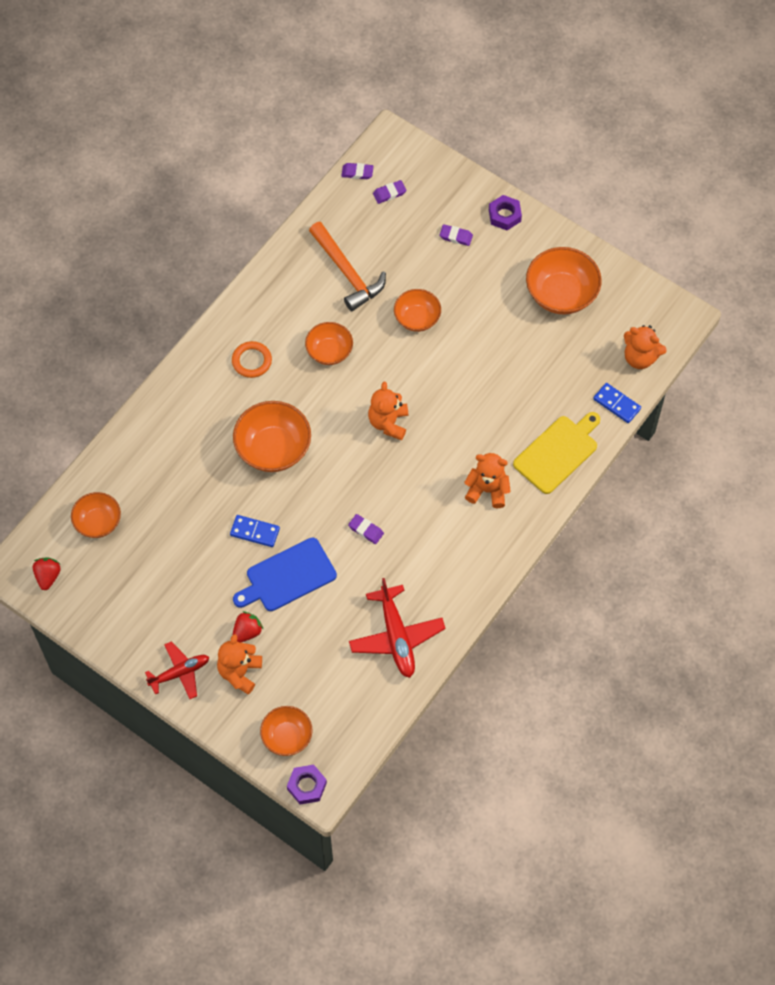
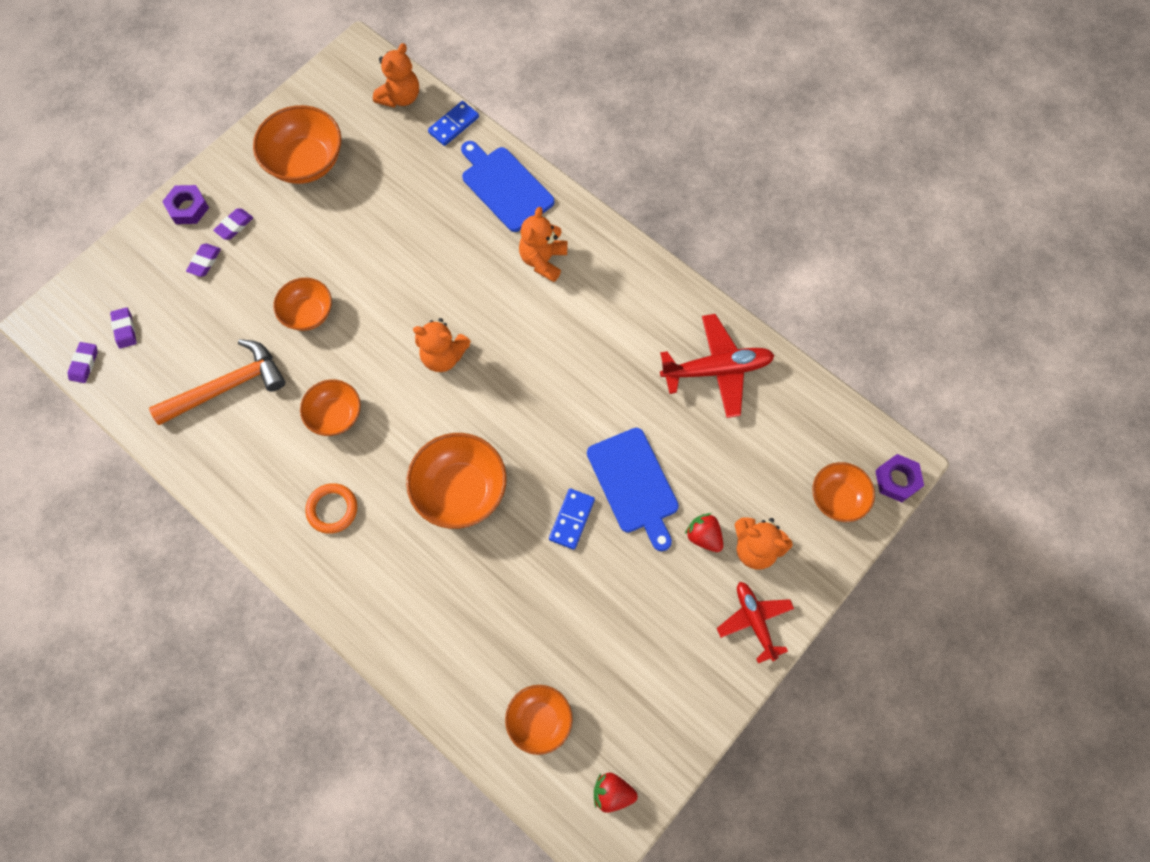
camera: 85 degrees left, 5 degrees up
(366, 530) = (581, 392): purple eraser -> purple eraser (234, 226)
(557, 452) = (505, 187): yellow cutting board -> blue cutting board

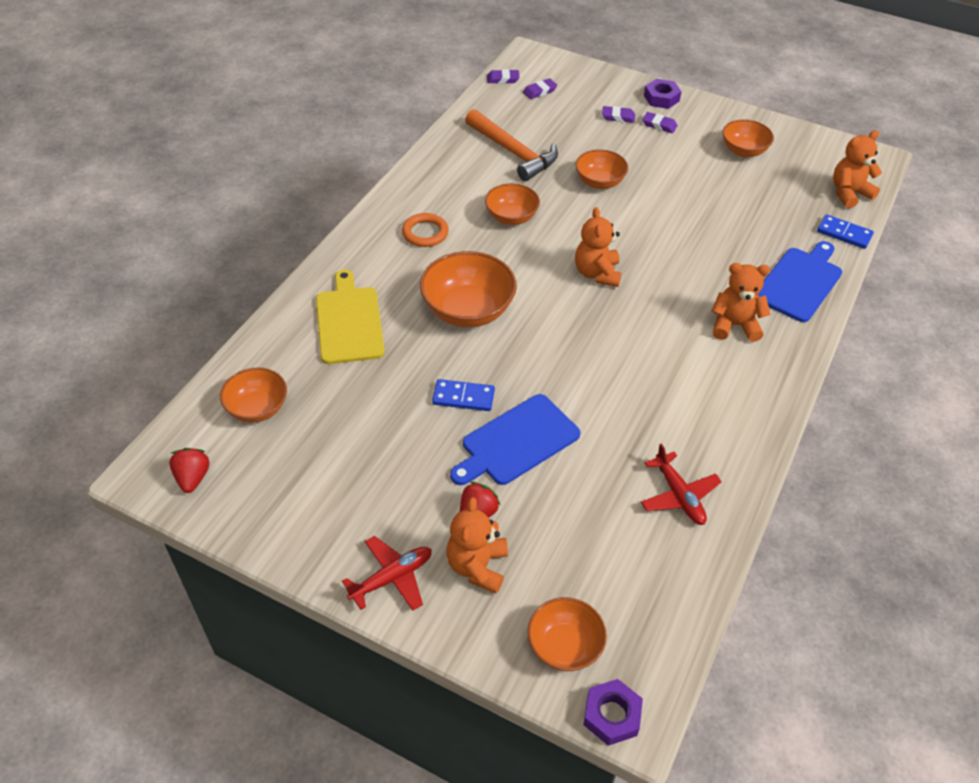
camera: 75 degrees right, 20 degrees down
(306, 162) = (743, 151): orange bowl -> orange bowl, size x0.63
(400, 97) = (849, 193): orange teddy bear -> orange teddy bear turned 135 degrees clockwise
(444, 612) = (349, 322): none -> yellow cutting board
(717, 370) = (679, 495): red plane -> red plane, size x0.66

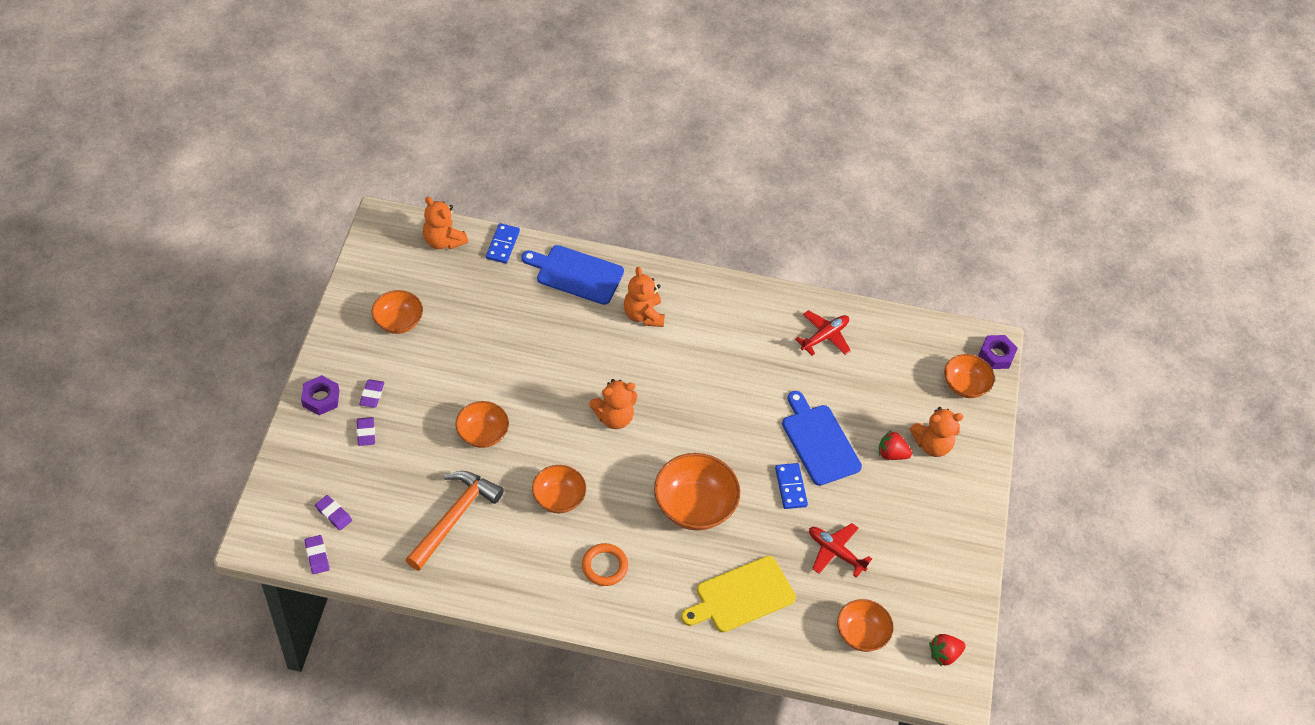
camera: 110 degrees left, 5 degrees up
(392, 578) = (963, 493): red plane -> red plane (835, 552)
(517, 442) = (819, 442): blue cutting board -> blue cutting board turned 150 degrees counterclockwise

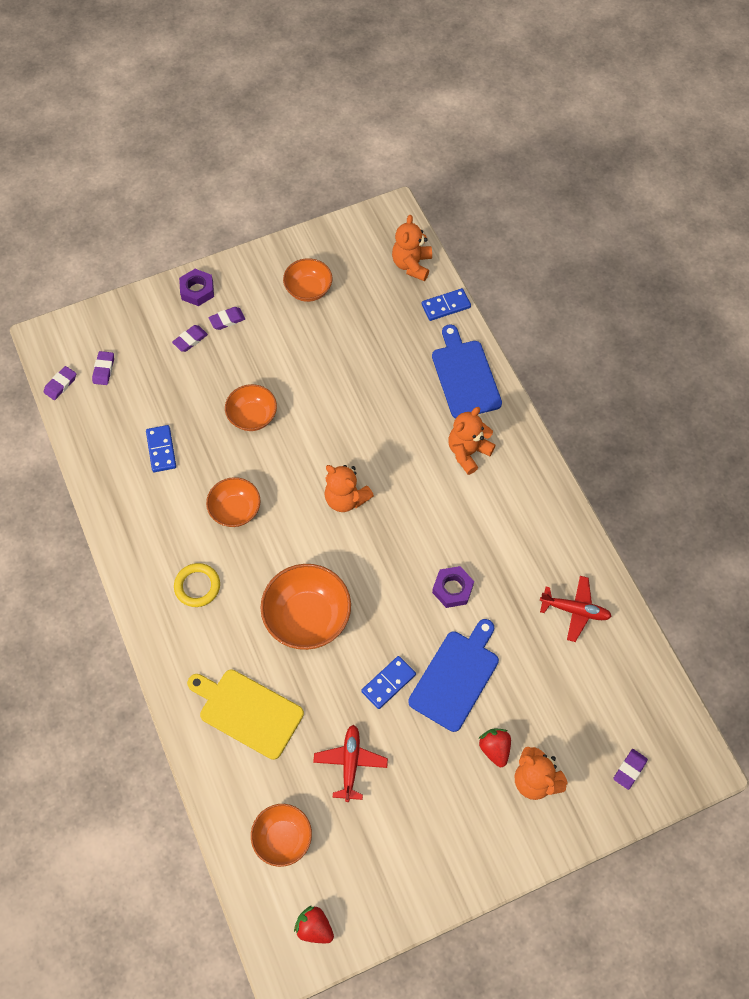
camera: 60 degrees right, 10 degrees up
(454, 517) = (161, 450): orange hammer -> blue domino
(604, 566) = (197, 586): orange ring -> yellow ring
(965, 385) = (629, 769): orange bowl -> purple eraser
(996, 355) = (692, 778): purple nut -> purple nut (452, 589)

